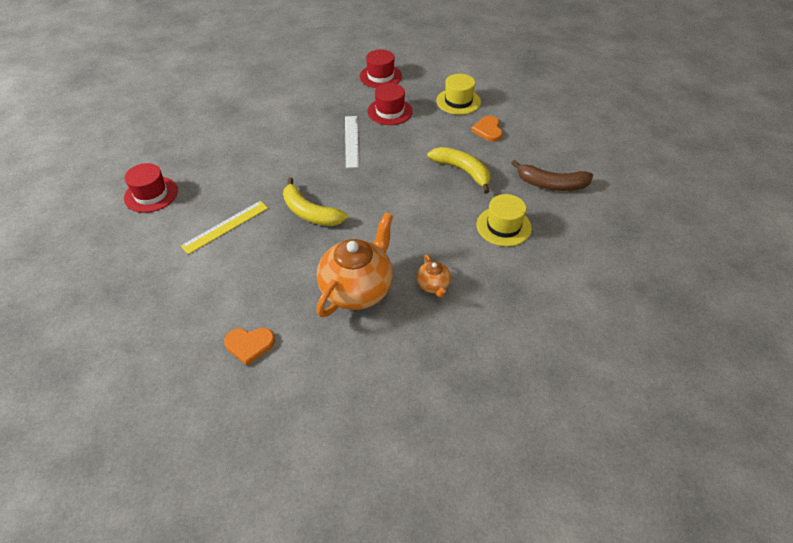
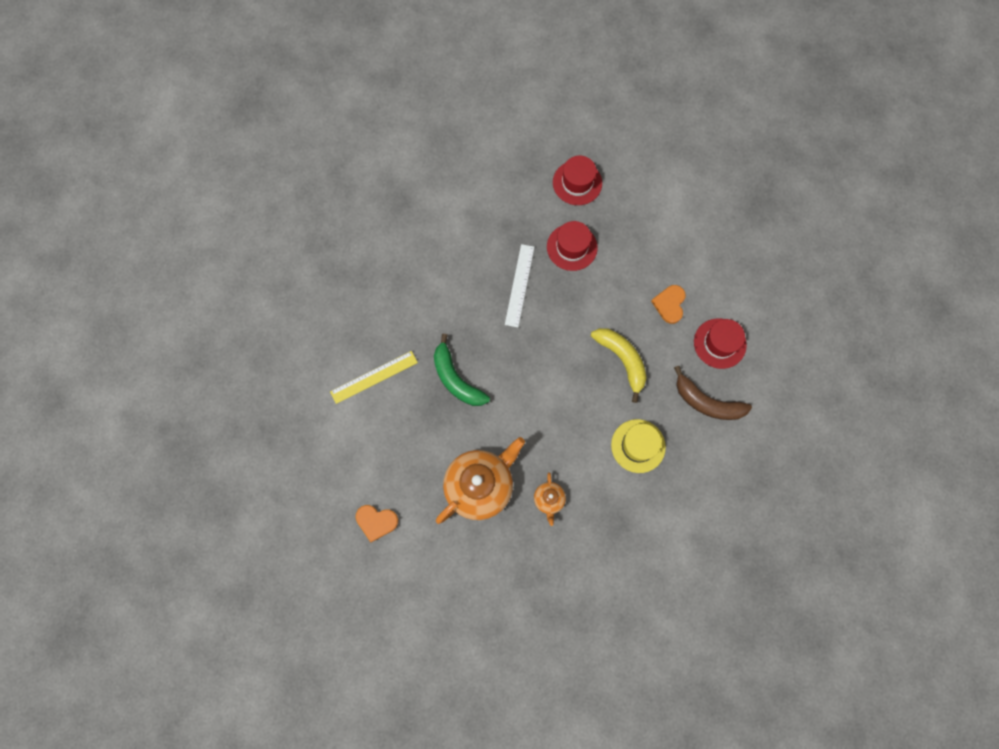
camera: 15 degrees right, 25 degrees up
(151, 194) = (308, 314): red hat -> red hat (719, 343)
(310, 212) = (456, 379): yellow banana -> green banana
(458, 101) = (652, 249): yellow hat -> none

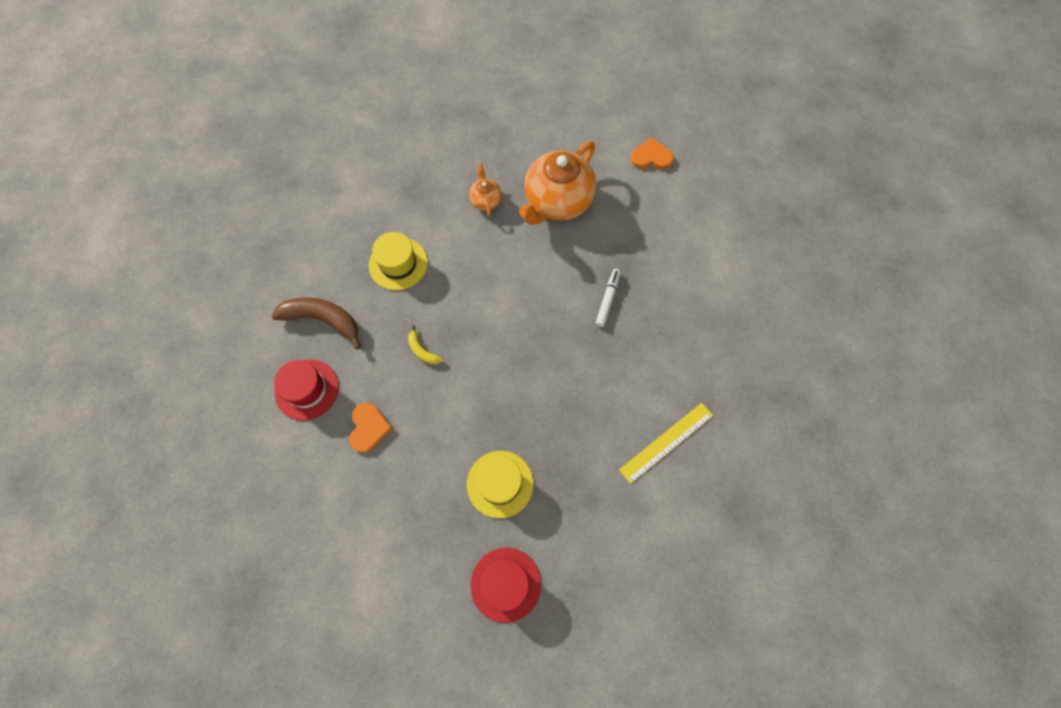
camera: 170 degrees right, 5 degrees down
(374, 377) = (698, 287): yellow ruler -> yellow ruler (666, 442)
(456, 379) = (607, 299): green banana -> white marker
(519, 285) = (558, 420): white ruler -> none
(572, 247) = (500, 484): red hat -> yellow hat
(622, 360) = (422, 350): yellow banana -> yellow banana, size x0.50

